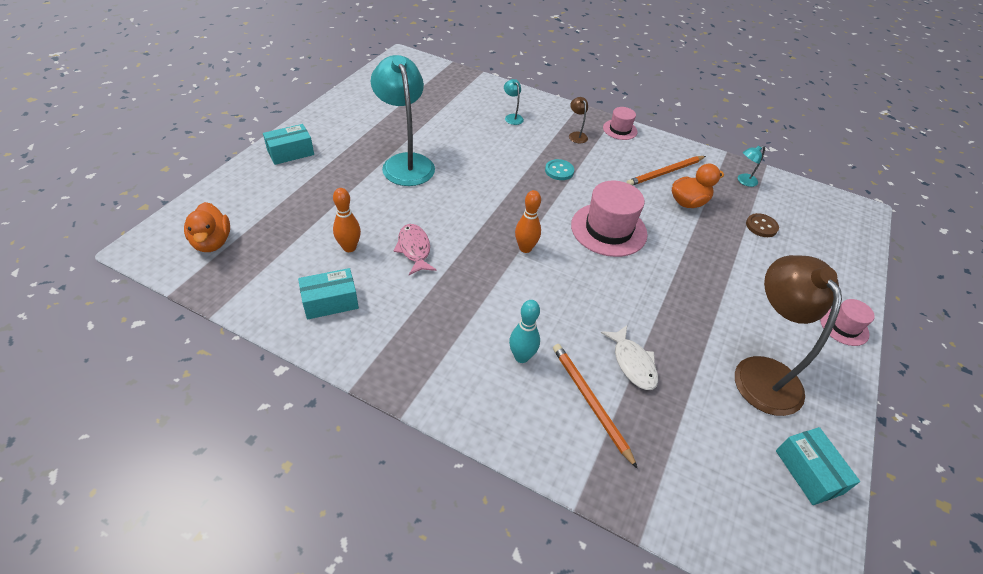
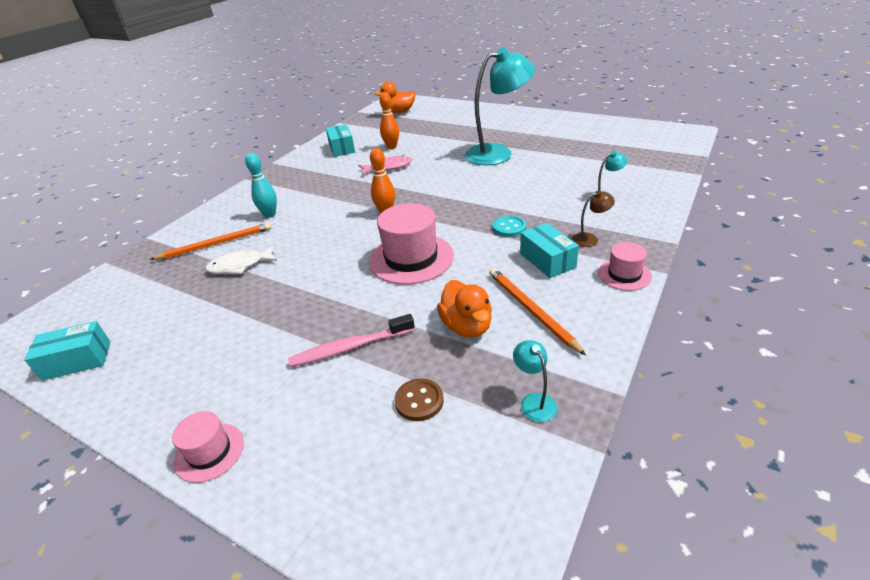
camera: 100 degrees right, 10 degrees down
(290, 152) = (497, 115): turquoise box -> turquoise box (547, 260)
(726, 262) = (349, 347): none -> pink toothbrush
(761, 372) = (189, 349): brown lamp -> none

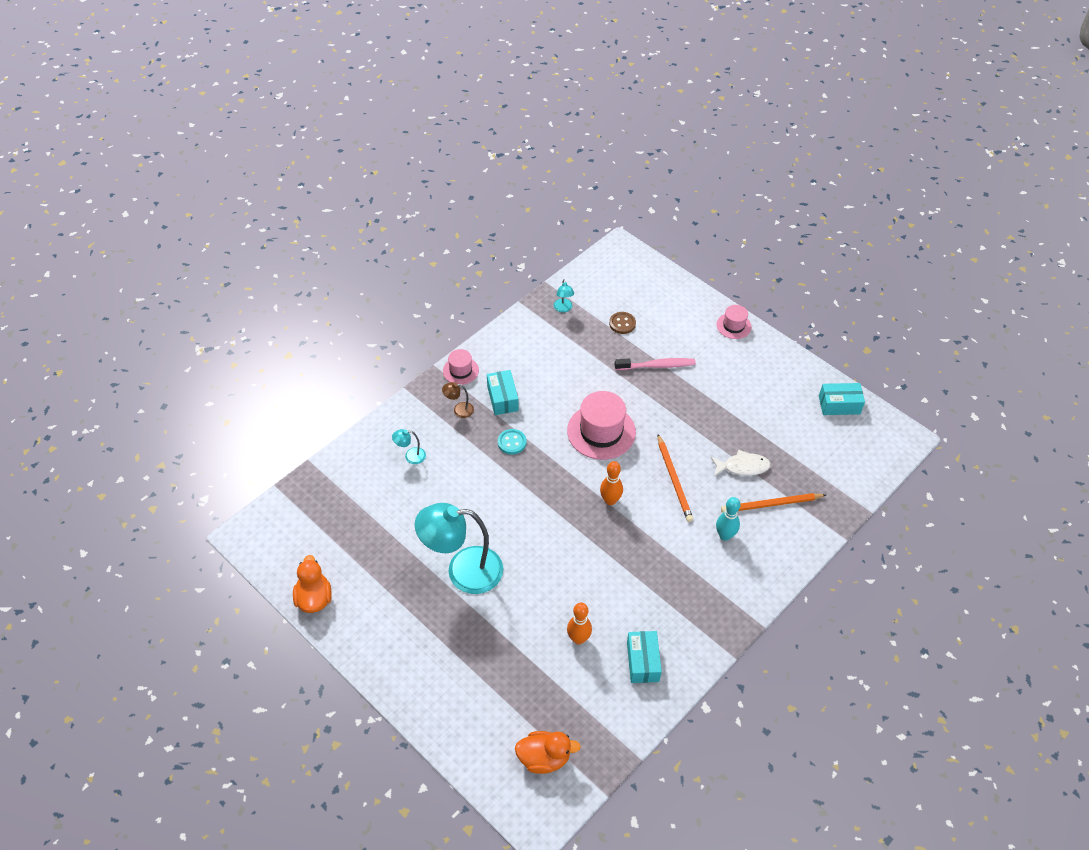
camera: 170 degrees left, 15 degrees up
(388, 167) = (592, 586): pink fish -> none
(467, 326) = (581, 360): orange duck -> orange duck (314, 598)
(531, 310) = (536, 361): orange pencil -> orange pencil (674, 480)

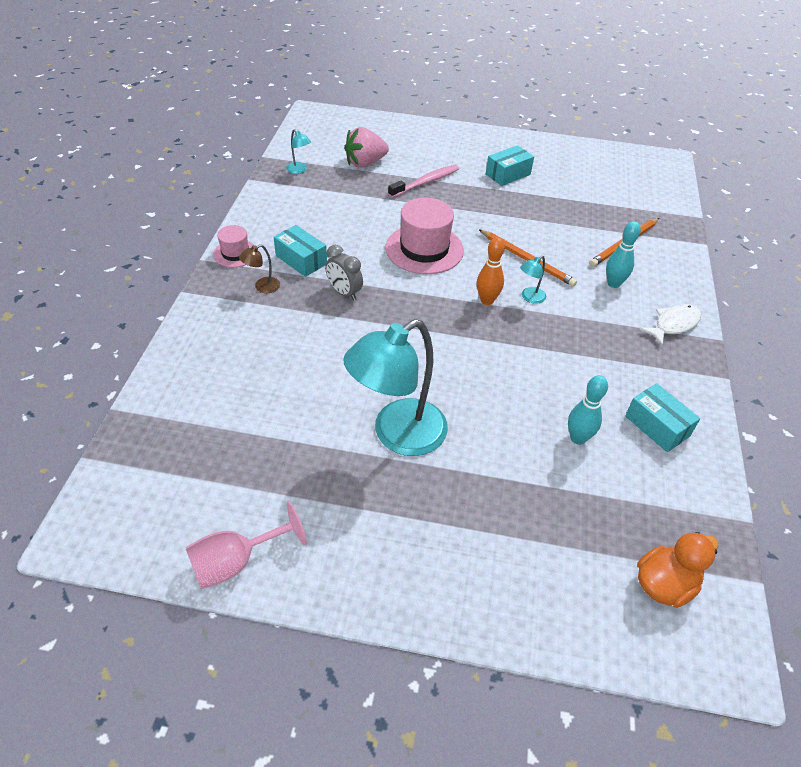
camera: 35 degrees left, 5 degrees down
(314, 598) = (235, 562): orange duck -> pink goblet
(410, 456) = (241, 351): turquoise lamp -> turquoise lamp (530, 297)
(512, 442) = (344, 293): turquoise button -> grey clock
(578, 639) = (578, 438): orange bowling pin -> turquoise bowling pin
(622, 324) = (365, 163): brown button -> pink strawberry
(733, 326) = (462, 134): pink hat -> none
(743, 467) = (572, 226): white fish -> white fish (673, 324)
(839, 405) = (598, 156): turquoise box -> turquoise box (508, 174)

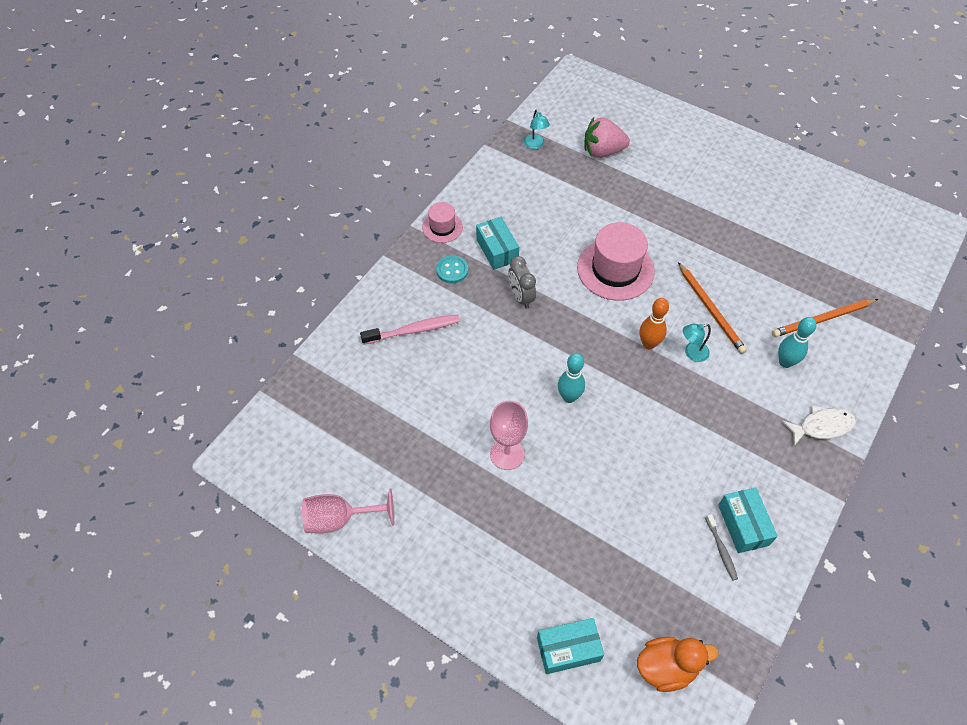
camera: 25 degrees right, 10 degrees up
(262, 287) = (452, 270): brown lamp -> turquoise button
(397, 435) = (507, 454): turquoise lamp -> pink goblet
(426, 182) = (653, 190): pink toothbrush -> pink toothbrush (414, 330)
(508, 174) = (743, 201): turquoise box -> turquoise box (568, 649)
(578, 438) = (662, 511): turquoise bowling pin -> turquoise bowling pin (569, 397)
(651, 455) = (721, 550): none -> grey toothbrush

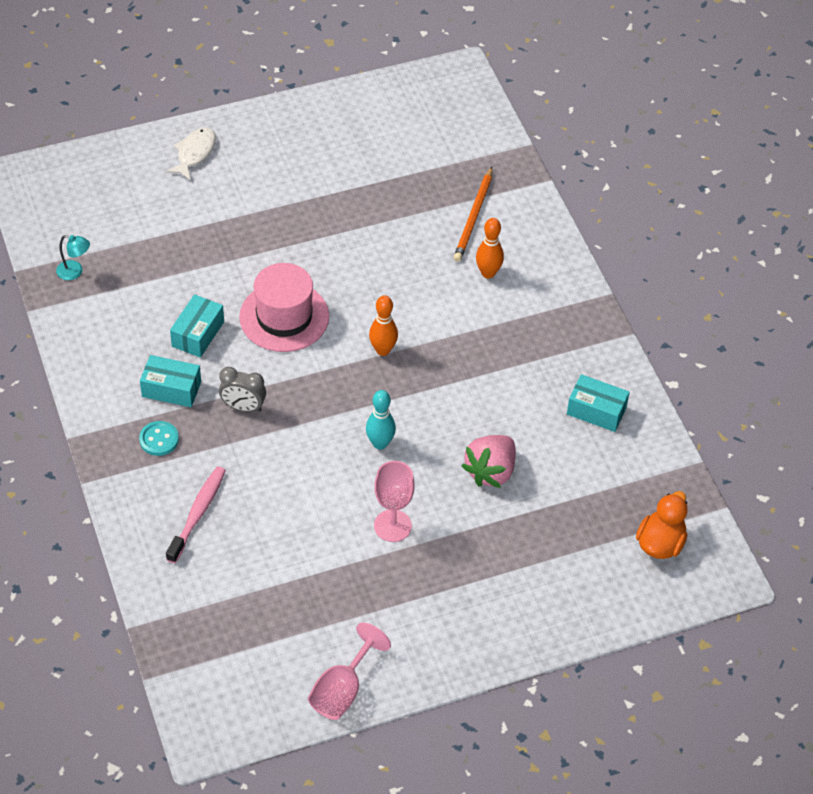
camera: 55 degrees left, 5 degrees down
(442, 227) = (98, 414): pink hat -> none
(568, 649) = (595, 597): turquoise box -> turquoise box (198, 334)
(602, 151) = (140, 227): pink strawberry -> pink strawberry (491, 471)
(692, 353) = (420, 327): turquoise lamp -> none
(710, 310) = (392, 282): orange pencil -> none
(721, 550) = (603, 440): grey toothbrush -> none
(785, 362) = (488, 273): turquoise bowling pin -> orange bowling pin
(821, 426) = (563, 296): white fish -> white fish (194, 153)

